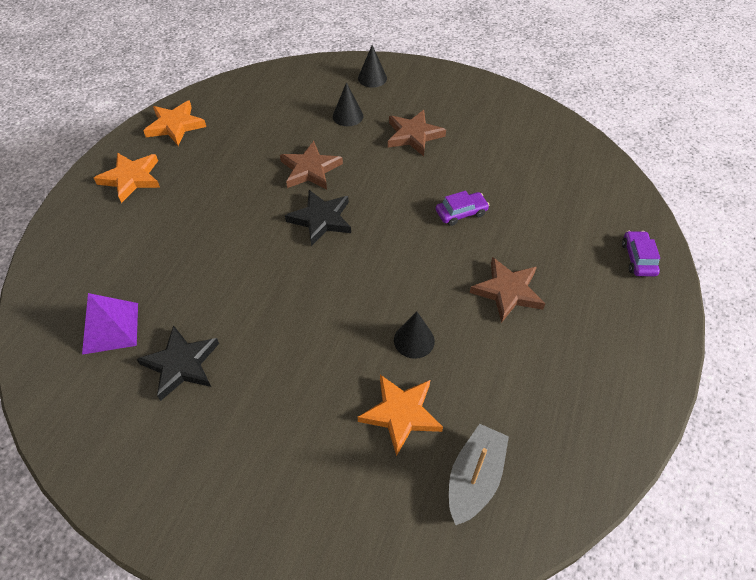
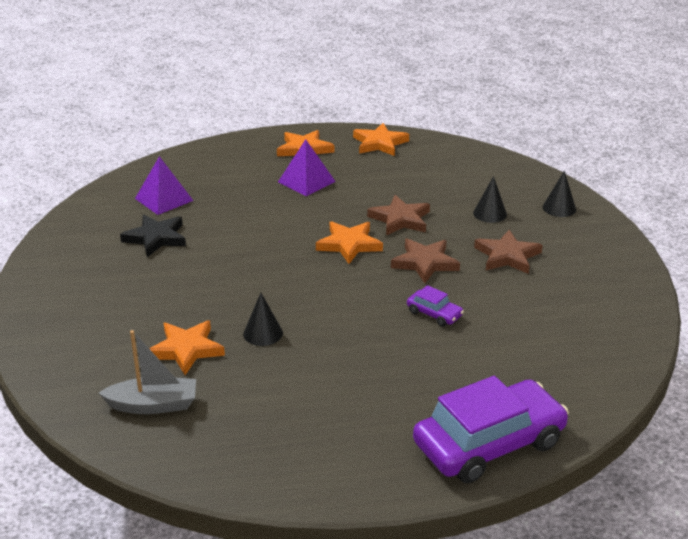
camera: 60 degrees right, 20 degrees down
(189, 202) = (306, 181): none -> purple pyramid
(321, 219) = (349, 244): black star -> orange star
(508, 291) = (363, 369): brown star -> brown star (425, 263)
(638, 258) = (489, 444): purple car -> purple car, size x2.32

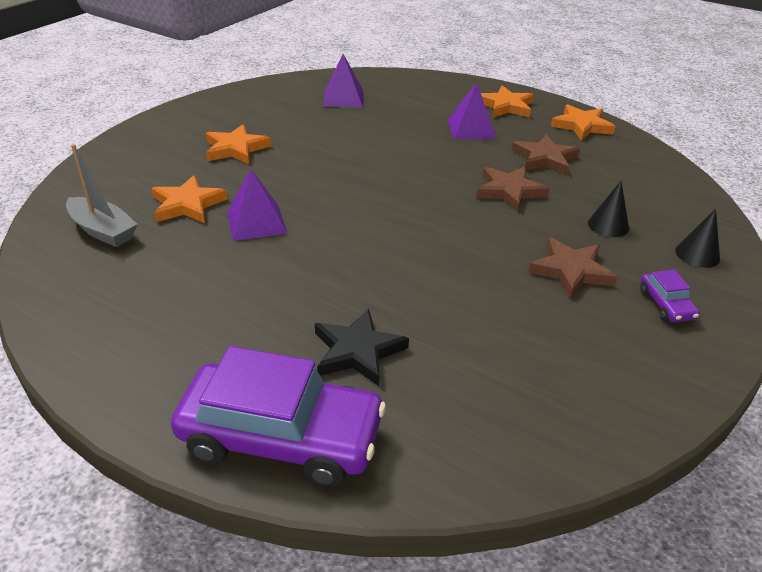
camera: 40 degrees right, 5 degrees up
(156, 238) = (296, 121): black star -> black star (357, 351)
(263, 333) = (256, 222): black cone -> purple pyramid
(349, 244) = (432, 190): orange star -> orange star (236, 149)
(425, 263) = (477, 237): brown star -> brown star (545, 159)
(434, 314) = (418, 284): purple car -> purple car (666, 304)

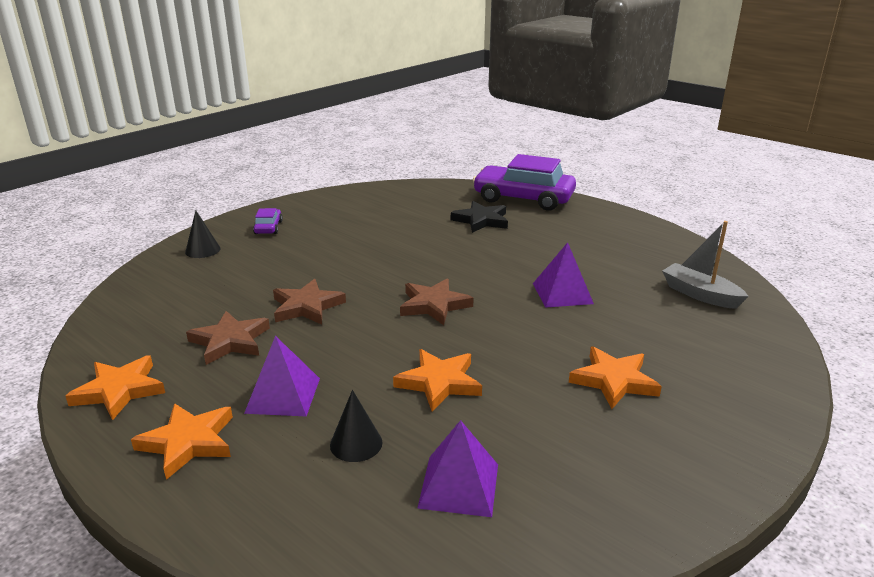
camera: 170 degrees left, 10 degrees down
(187, 204) = (636, 313): orange star -> orange star (439, 382)
(571, 271) = (313, 246): brown star -> brown star (434, 305)
(608, 225) = (246, 273): black cone -> black cone (356, 443)

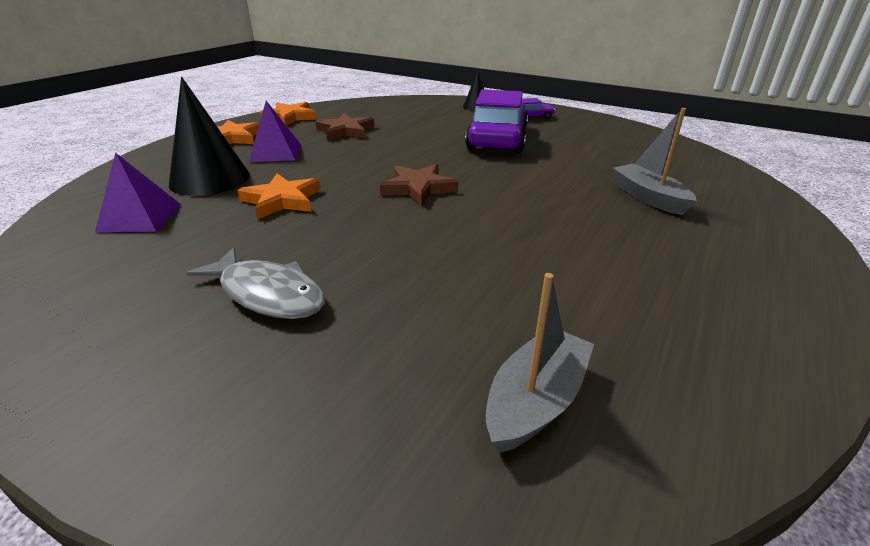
camera: 80 degrees right, 5 degrees up
(307, 306) = (400, 144): brown star -> none
(356, 443) = (210, 179): black cone -> black cone, size x1.96
(481, 220) = (648, 198): black star -> grey boat
(523, 198) = (765, 221): purple car -> purple car (497, 139)
(562, 293) = (475, 257): purple pyramid -> none
(614, 381) = (267, 294): orange star -> grey fish

